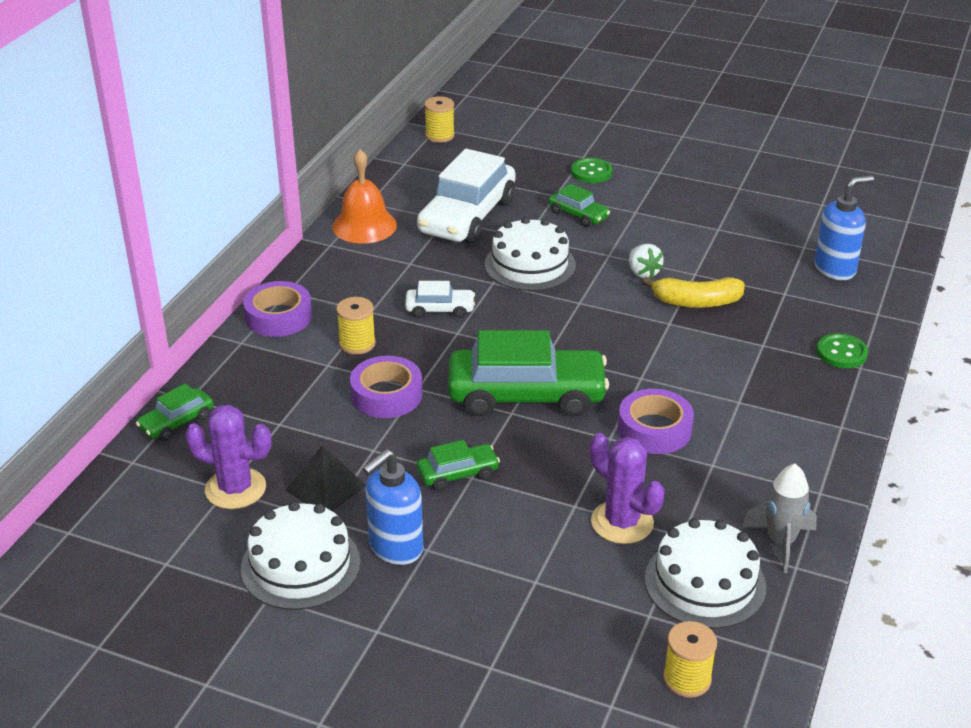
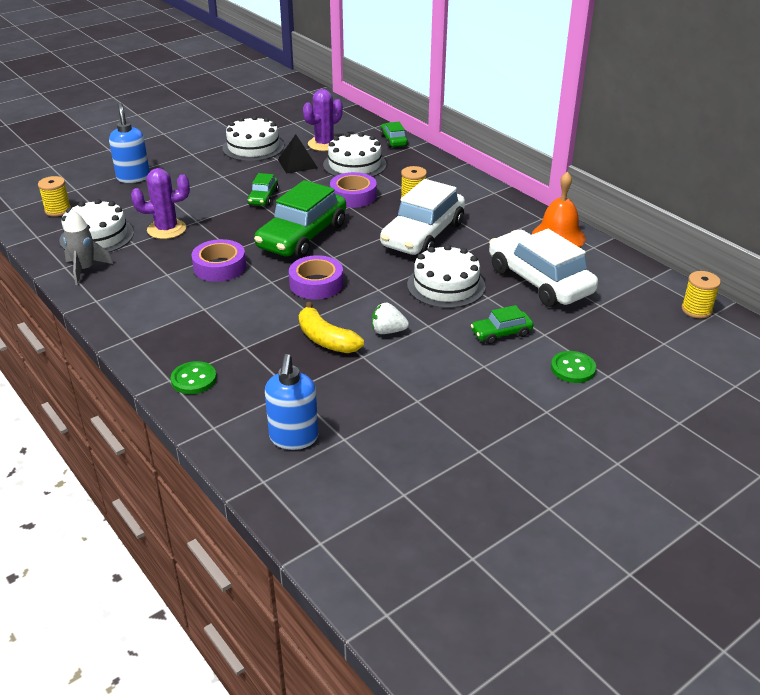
camera: 120 degrees right, 0 degrees up
(278, 317) = (466, 183): purple tape -> purple tape (316, 284)
(288, 429) = (354, 164): none -> white cake
(395, 548) = (233, 169): blue soap dispenser -> blue soap dispenser (133, 177)
(440, 309) = (423, 235): white car -> white car, size x2.11
(696, 302) = (326, 339): yellow banana -> yellow banana turned 75 degrees counterclockwise

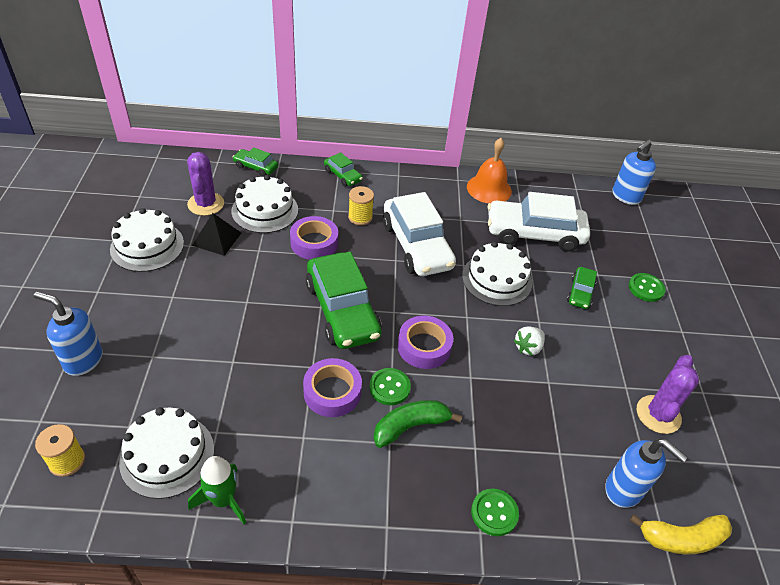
camera: 55 degrees left, 10 degrees up
(85, 270) = (223, 500): grey rocket -> green rocket
(166, 229) = (221, 392): purple cactus -> purple cactus (658, 414)
(230, 310) = (410, 426): none -> green banana
(255, 287) = (389, 387): none -> green button
(263, 197) = (247, 294): green car -> green car (343, 176)
(326, 339) = (508, 390): yellow banana -> yellow banana (681, 538)
(696, 310) = (625, 197): yellow spool -> blue soap dispenser

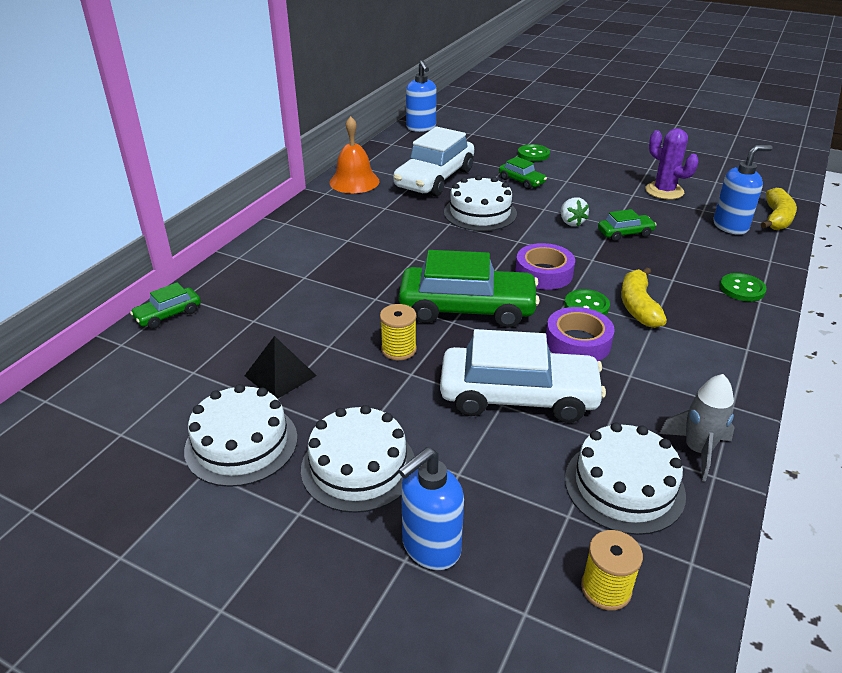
camera: 60 degrees left, 10 degrees down
(206, 204) = (201, 372): purple cactus -> none
(223, 500) = (697, 450): green rocket -> grey rocket
(265, 210) = (260, 325): white cake -> white cake (358, 466)
(314, 243) = (348, 302): purple tape -> none
(343, 176) = (250, 256): green car -> green car (625, 233)
(360, 217) = (332, 262): yellow spool -> yellow spool (398, 349)
(410, 426) = (638, 306): green banana -> yellow banana
(417, 245) = (403, 241): white car -> white car (518, 396)

